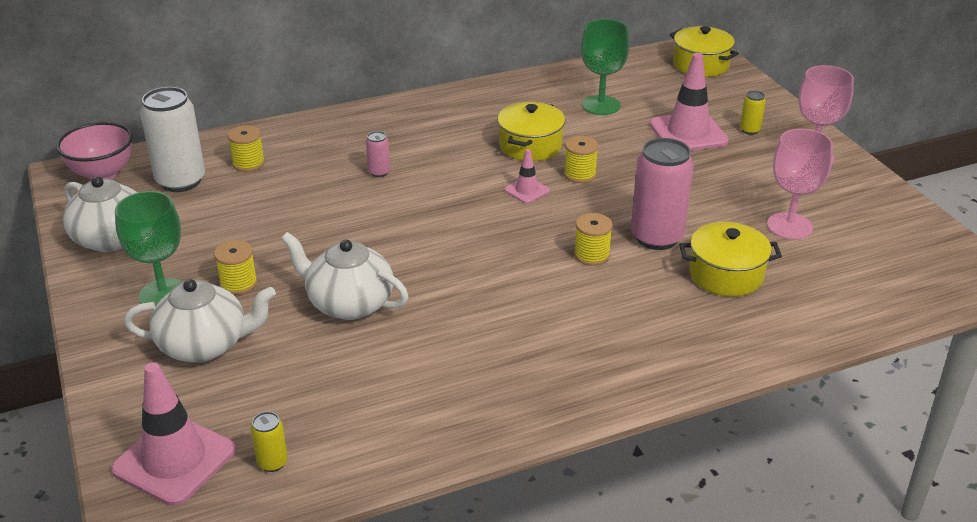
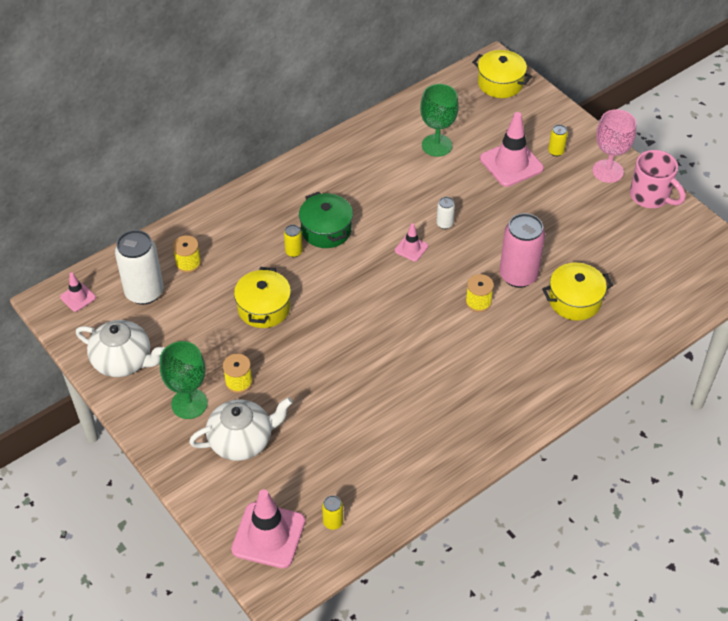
camera: 15 degrees left, 15 degrees up
(102, 174) = (78, 297): pink bowl -> pink traffic cone
(349, 303) = (326, 382): white teapot -> none
(379, 172) = (293, 252): pink can -> yellow can
(429, 159) = (326, 230): none -> green pot
(530, 146) = (398, 201): yellow pot -> yellow pot (264, 308)
(580, 174) = (444, 224): yellow spool -> white can
(789, 226) = (606, 245): pink goblet -> none
(865, 188) = (651, 196): none -> pink mug

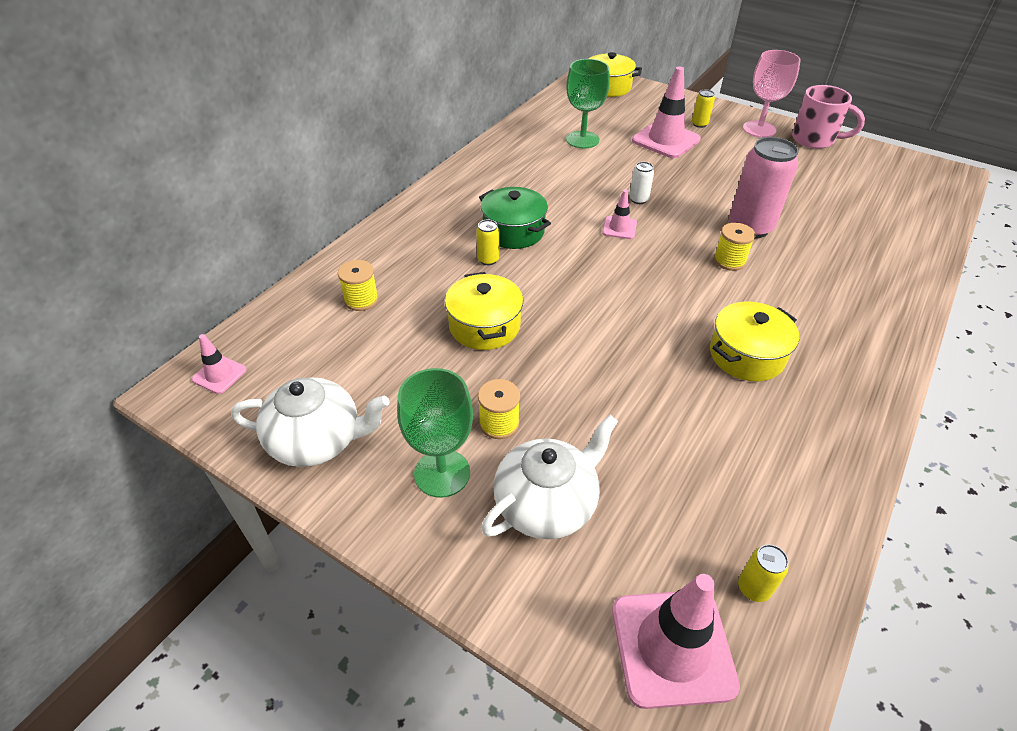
camera: 20 degrees left, 5 degrees down
(144, 292) = (315, 346): white can -> none
(574, 300) = (825, 236): yellow pot -> yellow pot (746, 355)

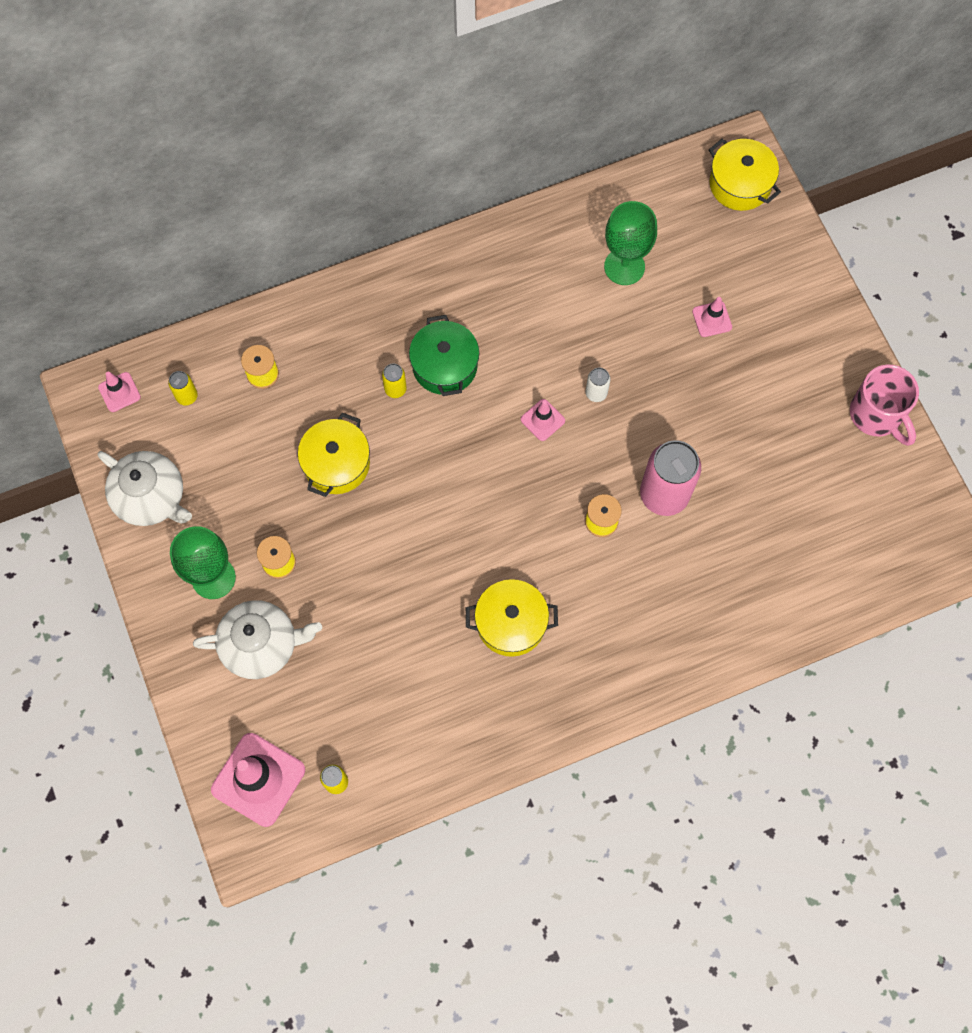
camera: 35 degrees right, 25 degrees up
(665, 140) = (712, 319): pink traffic cone -> pink traffic cone, size x0.51
(699, 124) = (776, 314): yellow can -> yellow can (187, 396)
(759, 129) = (834, 361): pink goblet -> none

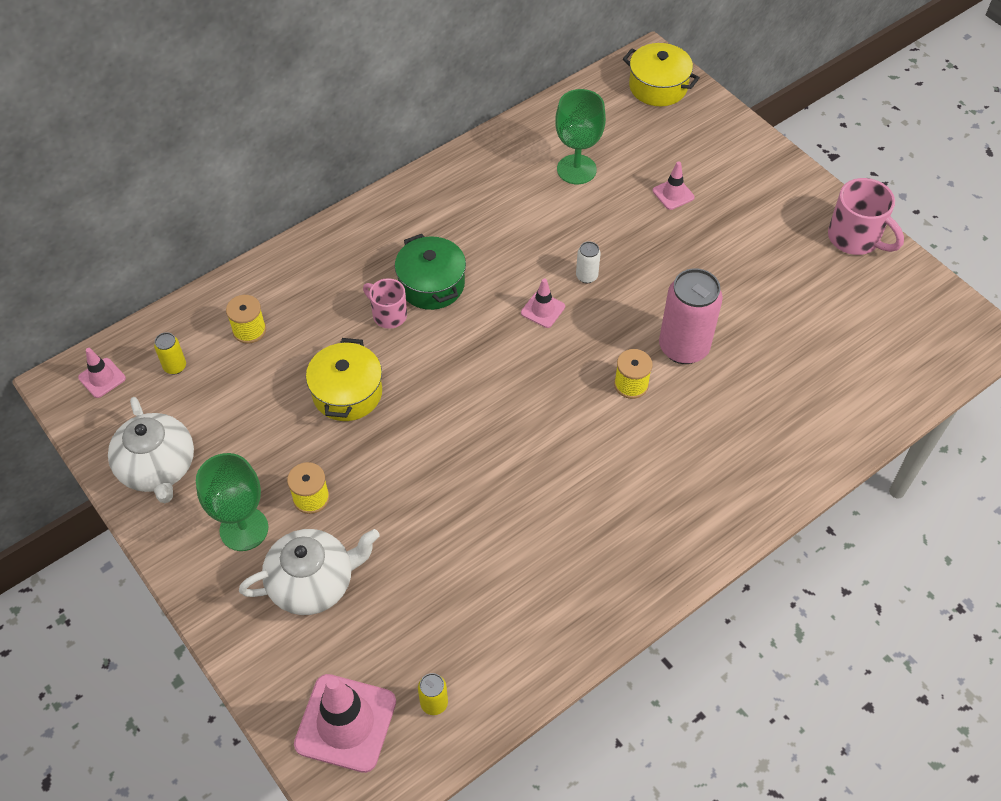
camera: 15 degrees left, 15 degrees down
(151, 498) = (158, 468): white teapot -> white teapot turned 45 degrees clockwise
(395, 389) = (388, 315): yellow can -> pink mug
(511, 623) = (572, 498): yellow pot -> none

